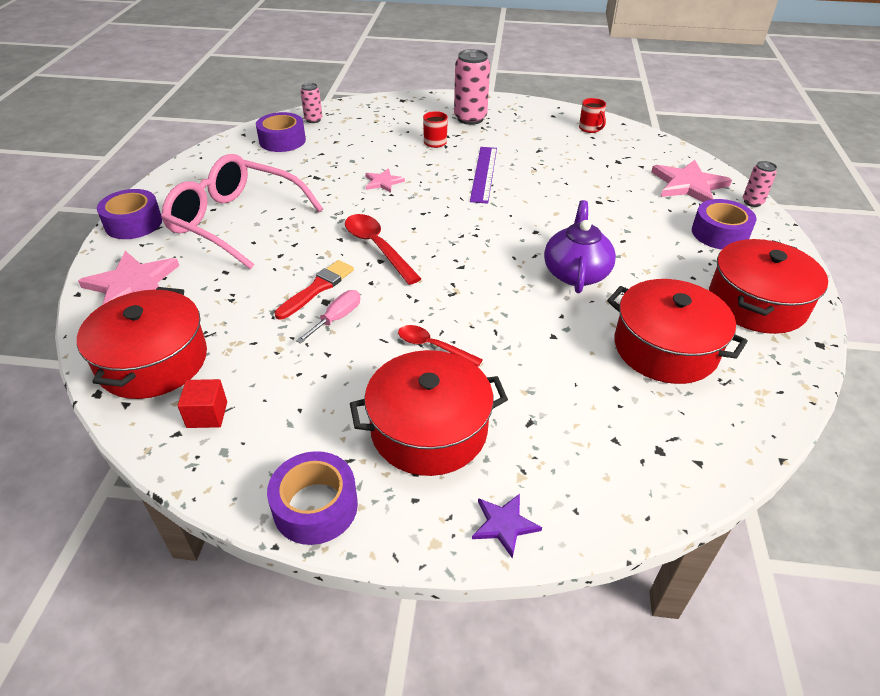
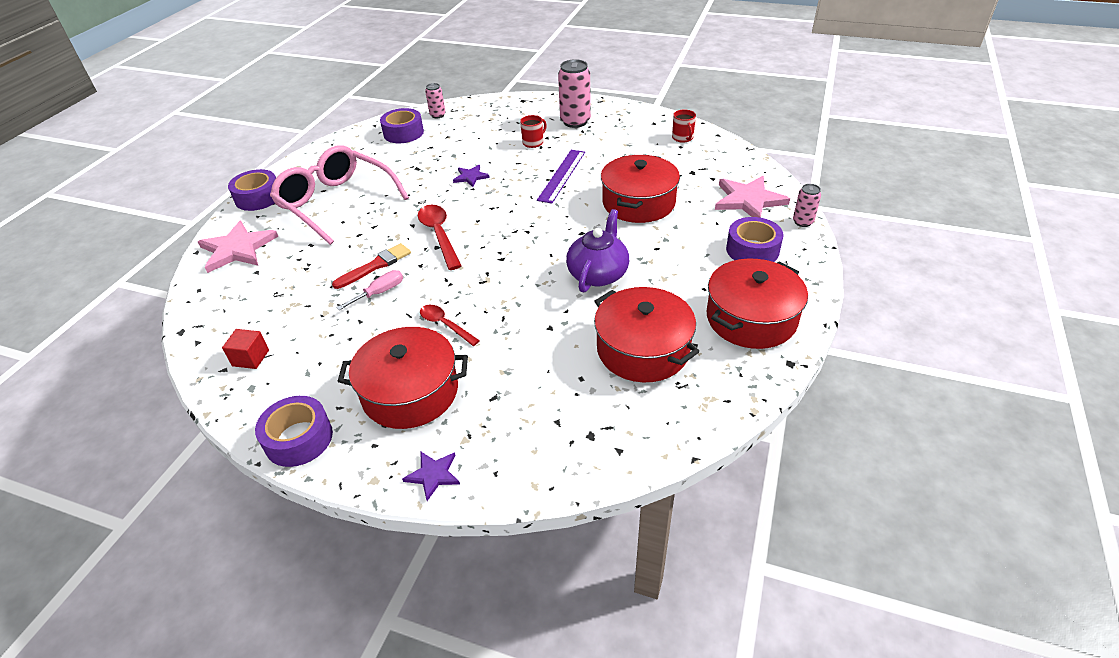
camera: 15 degrees right, 0 degrees up
(153, 361) = (229, 311): red pot -> red pot (638, 203)
(383, 182) = (470, 177): pink star -> purple star

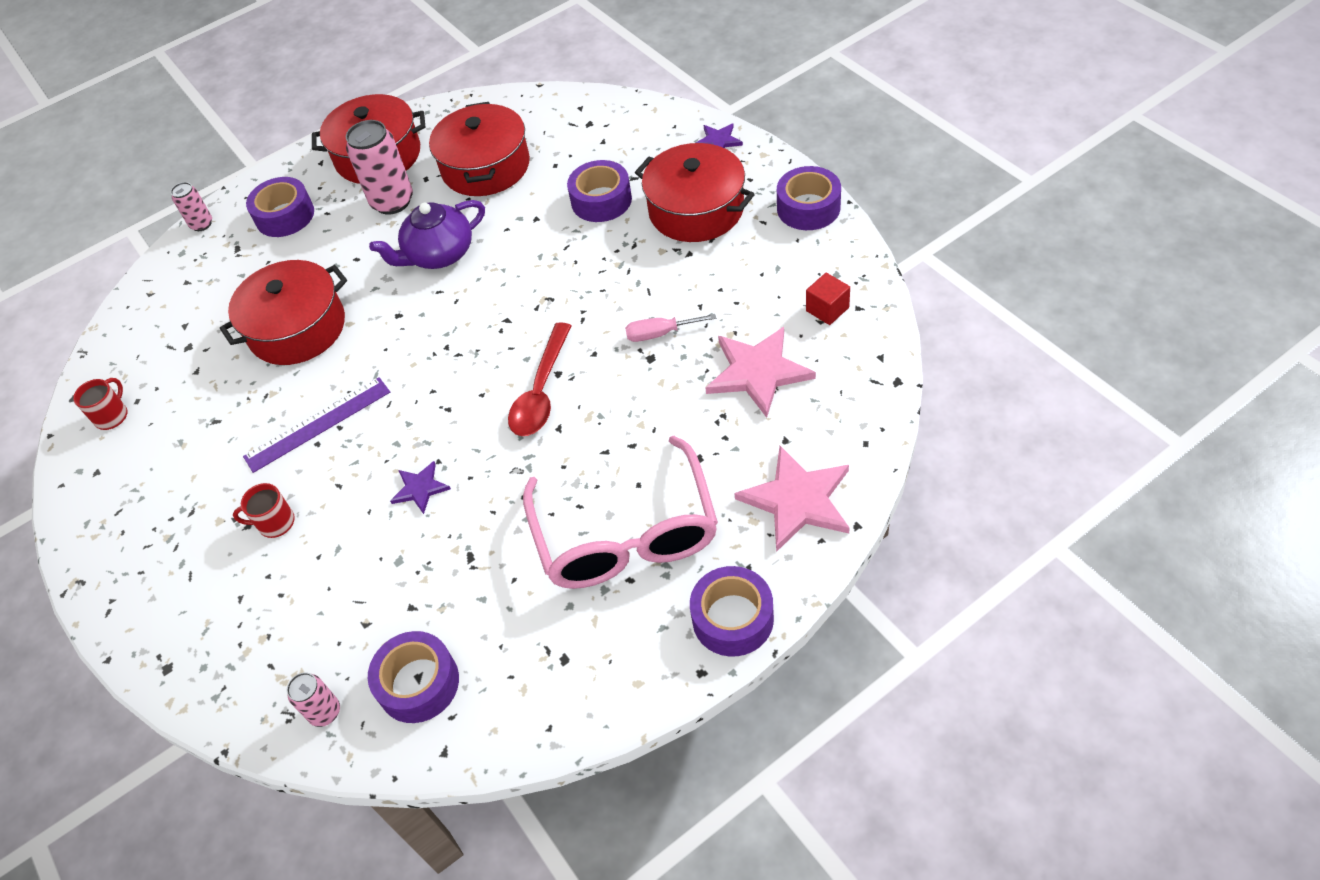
camera: 140 degrees left, 10 degrees up
(375, 266) = (642, 377): red brush -> none
(445, 324) = (622, 263): red spoon -> none
(506, 364) = (601, 200): none -> purple tape
(575, 122) = (173, 543): pink can -> pink can (392, 202)
(748, 200) = (201, 275): pink star -> pink star (758, 372)

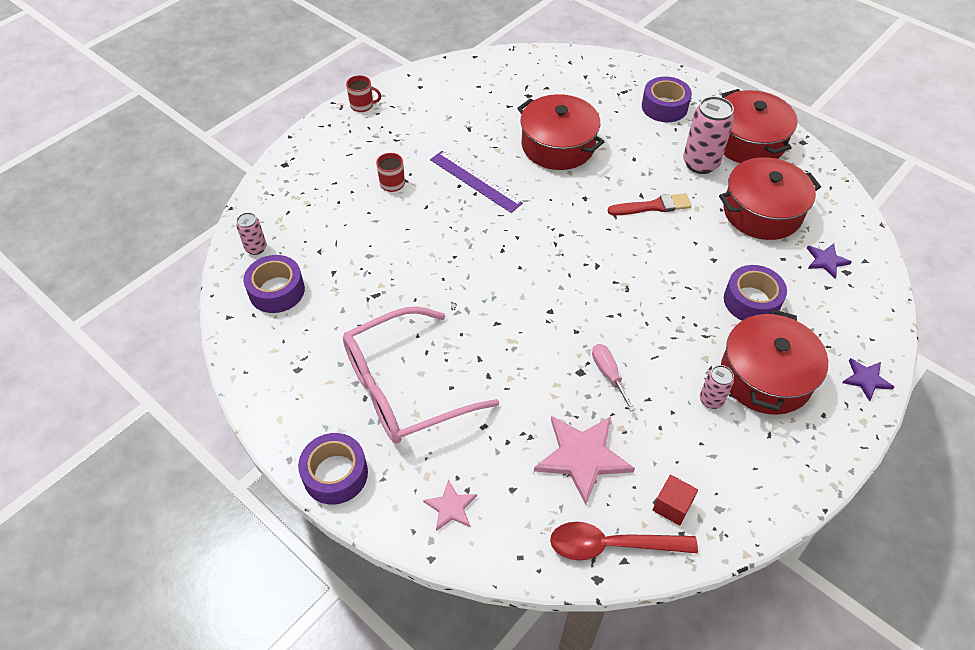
camera: 70 degrees right, 0 degrees up
(112, 416) = (464, 79): red mug -> red mug (362, 105)
(202, 224) = (641, 66): pink can -> pink can (711, 400)
(420, 488) = (429, 252): purple star -> purple star (826, 261)
(439, 255) = (653, 206): purple teapot -> red brush
(541, 392) = (529, 304): red spoon -> red spoon (611, 545)
(797, 500) = (451, 507): pink star -> pink star, size x0.53
(808, 208) = (802, 473): purple tape -> none

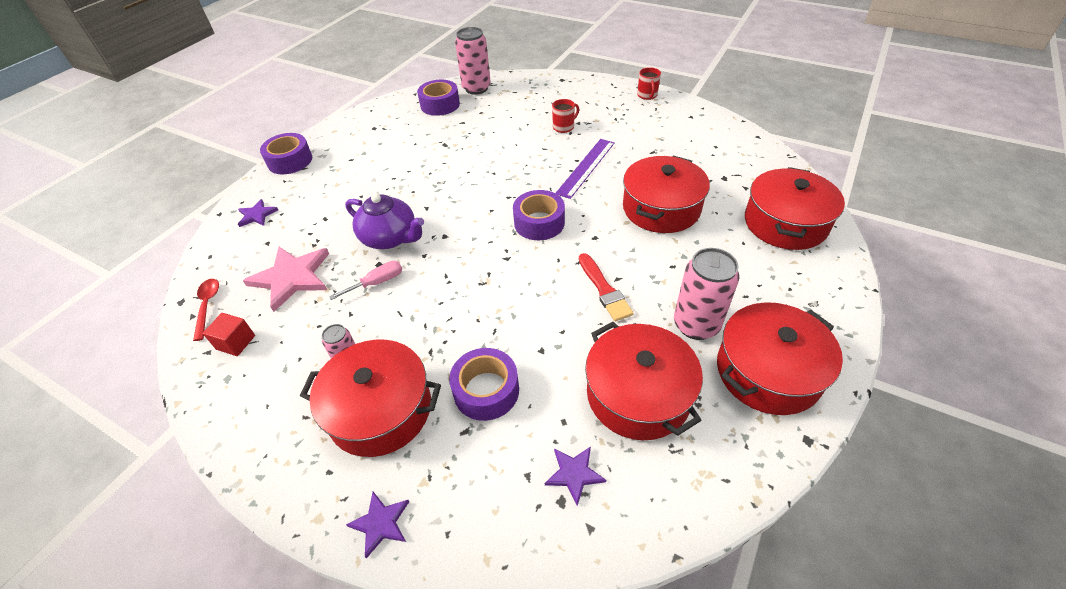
camera: 80 degrees right, 5 degrees down
(256, 248) = (476, 88): pink can -> pink can, size x1.84
(404, 388) = (359, 174): pink glasses -> none
(451, 507) = (257, 215): pink star -> purple star
(540, 359) = (390, 238): none -> purple teapot
(600, 81) = (785, 223): none -> red pot
(611, 545) = (207, 306): red spoon -> red spoon, size x0.64
(664, 107) = (779, 281): purple tape -> purple tape (539, 223)

